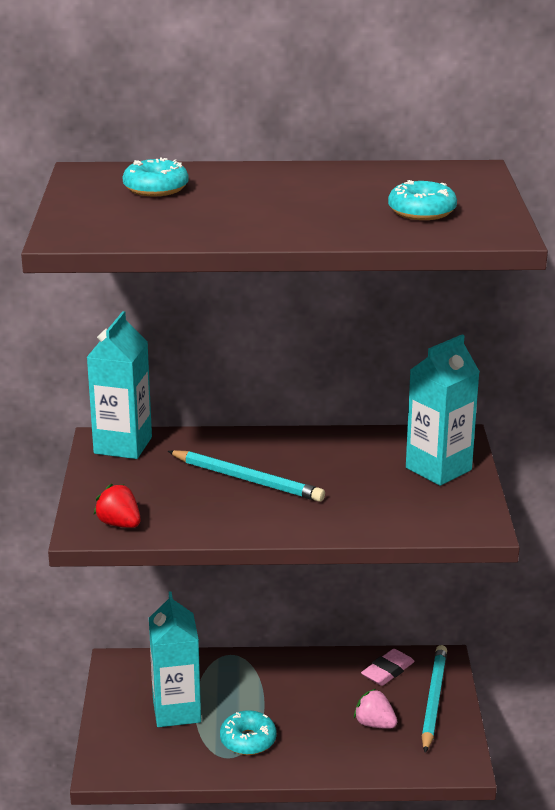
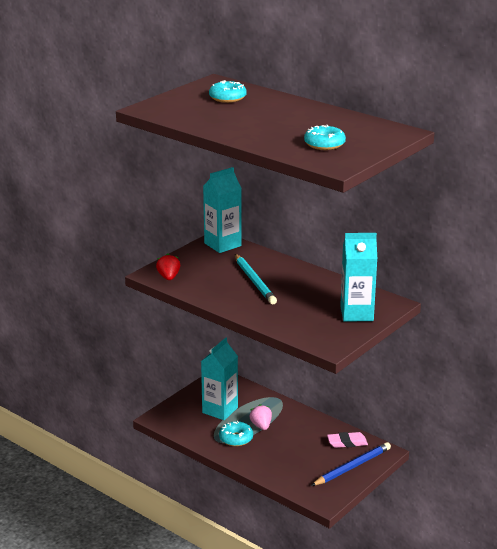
camera: 40 degrees right, 0 degrees up
(374, 724) = (306, 462): pink strawberry -> pink strawberry (261, 426)
(433, 700) = (352, 467): turquoise pencil -> blue pencil

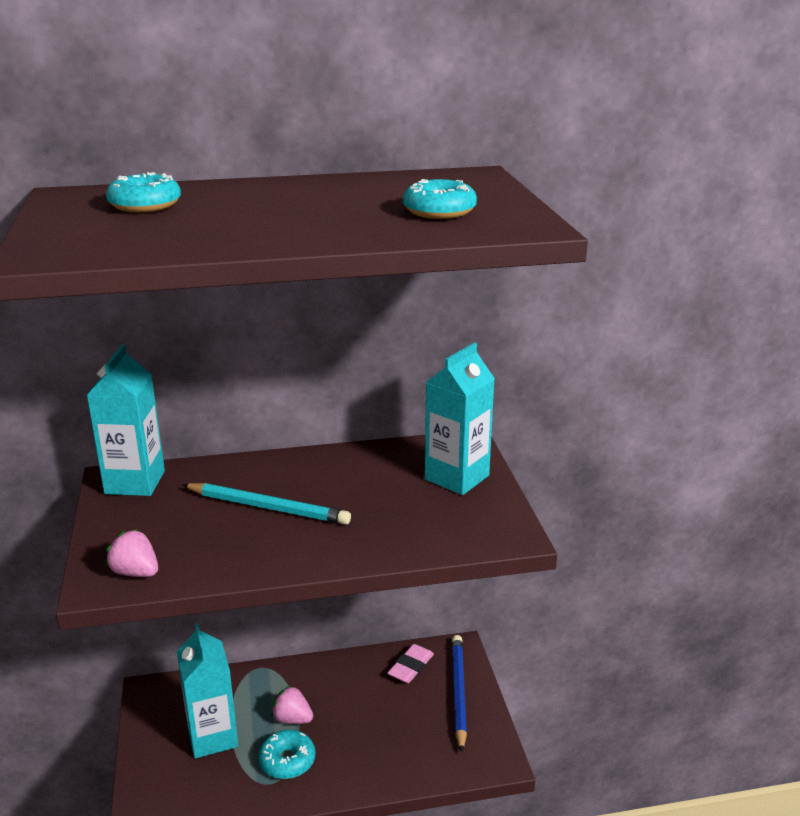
camera: 50 degrees left, 0 degrees up
(168, 277) = (135, 572): red strawberry -> pink strawberry

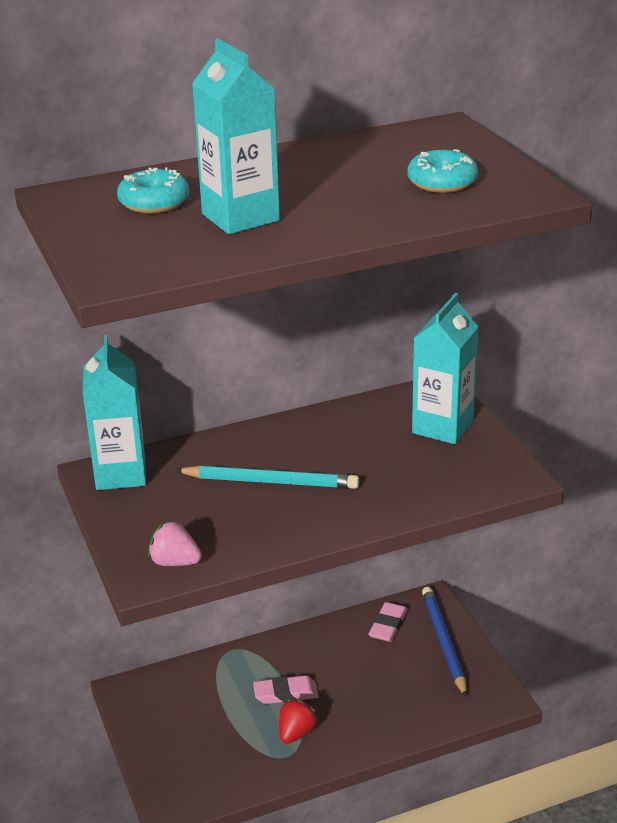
camera: 10 degrees left, 5 degrees up
(212, 737) = (211, 723): turquoise carton -> turquoise carton (240, 217)
(287, 761) = (296, 733): turquoise donut -> red strawberry
(292, 719) = (285, 694): pink strawberry -> pink eraser

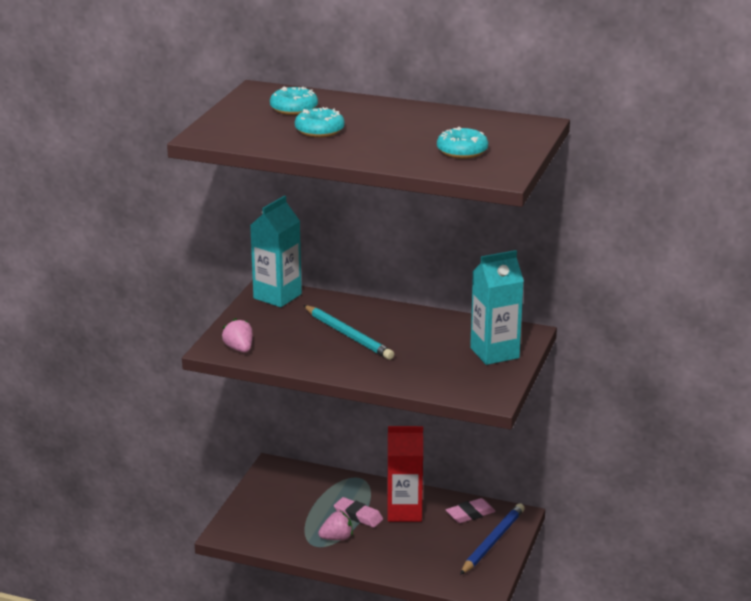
camera: 40 degrees right, 5 degrees down
(240, 217) = (319, 131): turquoise carton -> turquoise donut
(296, 733) = (336, 538): red strawberry -> pink strawberry
(324, 661) = (404, 511): none -> red carton

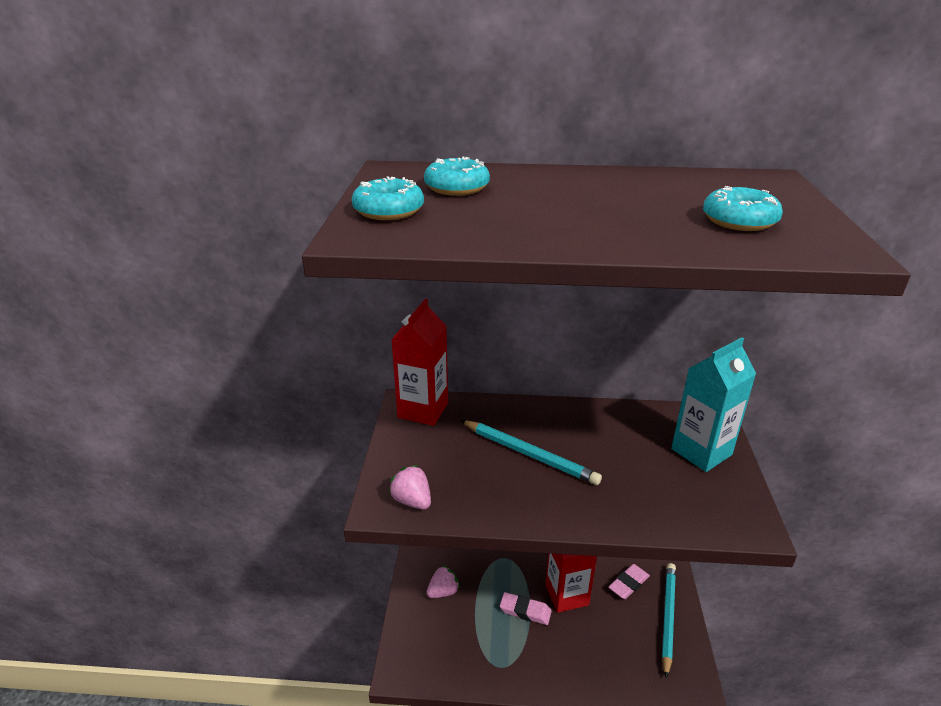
camera: 15 degrees left, 5 degrees up
(277, 296) = (423, 410): turquoise carton -> red carton
(319, 131) = (517, 212): turquoise donut -> turquoise donut (388, 211)
(336, 538) = (517, 649): pink strawberry -> pink strawberry (443, 591)
(492, 541) = (668, 617): blue pencil -> turquoise pencil

